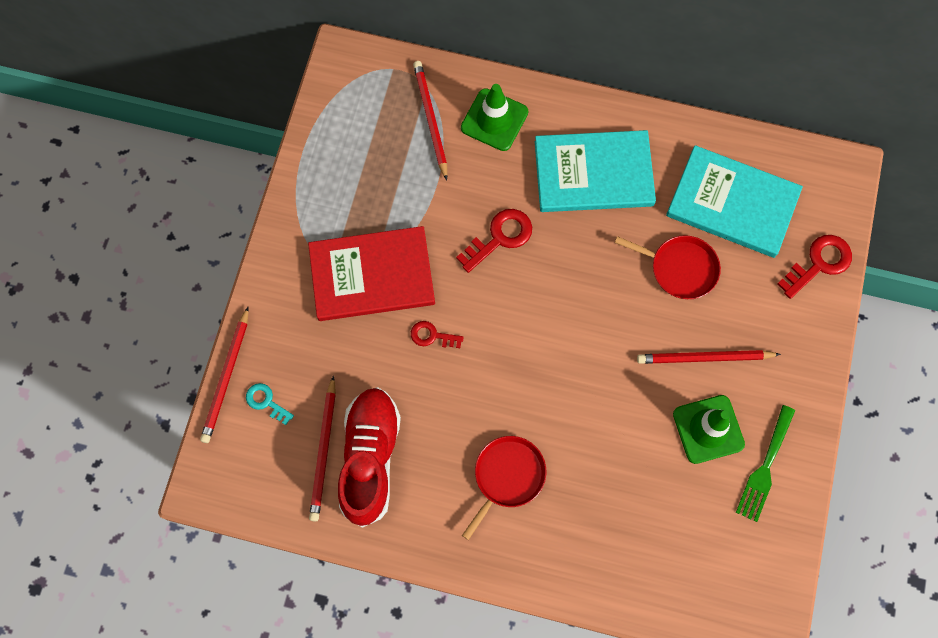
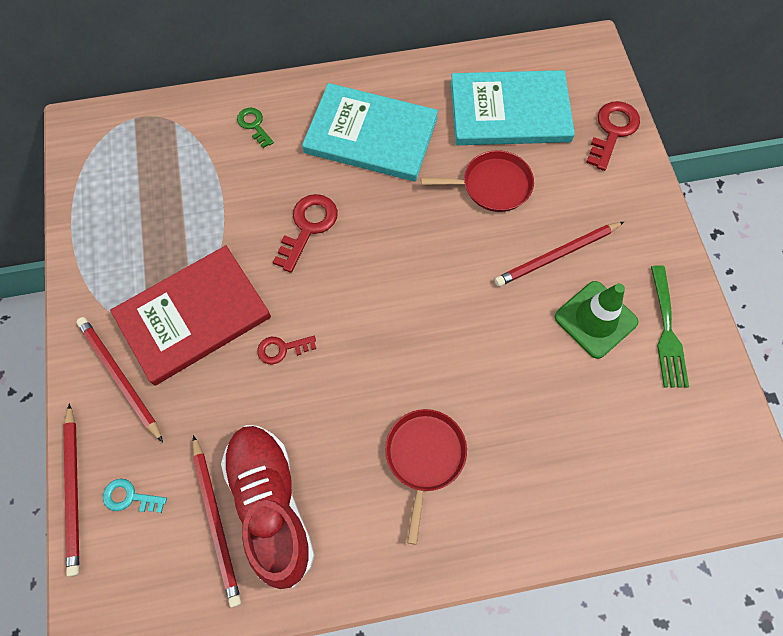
camera: 25 degrees left, 5 degrees down
(430, 119) = (191, 148): red pencil -> red pencil (119, 377)
(494, 120) = (254, 125): green traffic cone -> green key
(593, 174) = (371, 135): turquoise book -> turquoise book turned 45 degrees clockwise

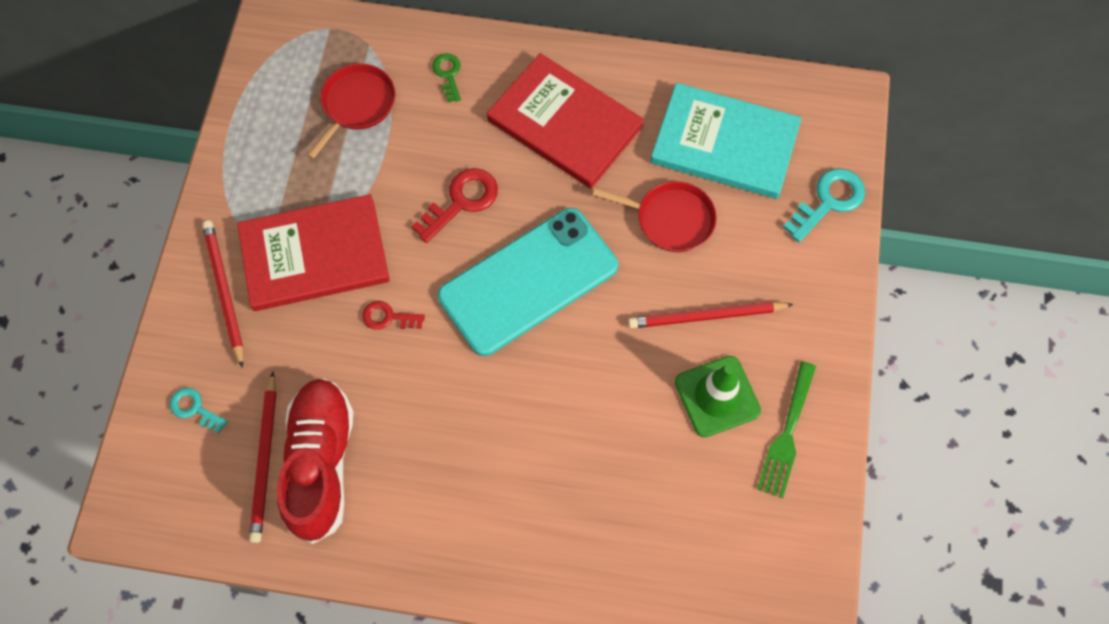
camera: 20 degrees right, 0 degrees up
(74, 490) = (146, 384): red pencil -> none
(371, 135) = (564, 124): turquoise book -> red book
(394, 276) = (528, 281): none -> turquoise phone
(424, 457) = (485, 471): red pan -> red pan (356, 105)
(612, 131) = (828, 201): red key -> turquoise key

